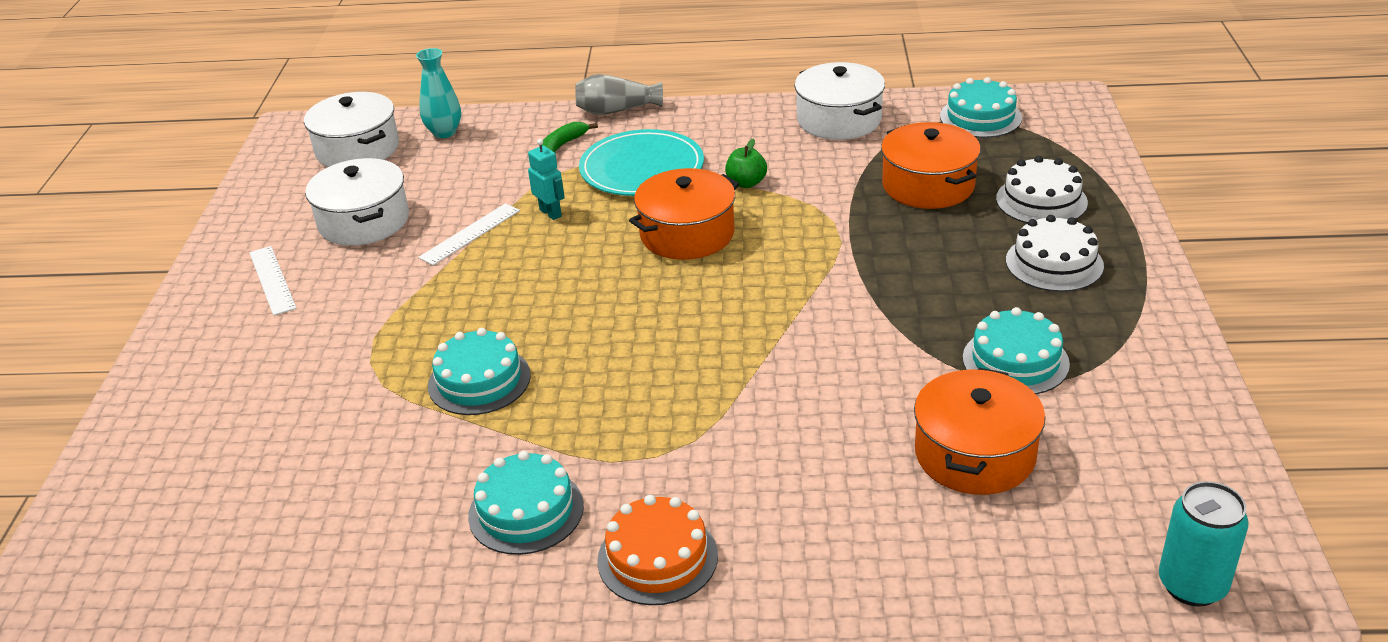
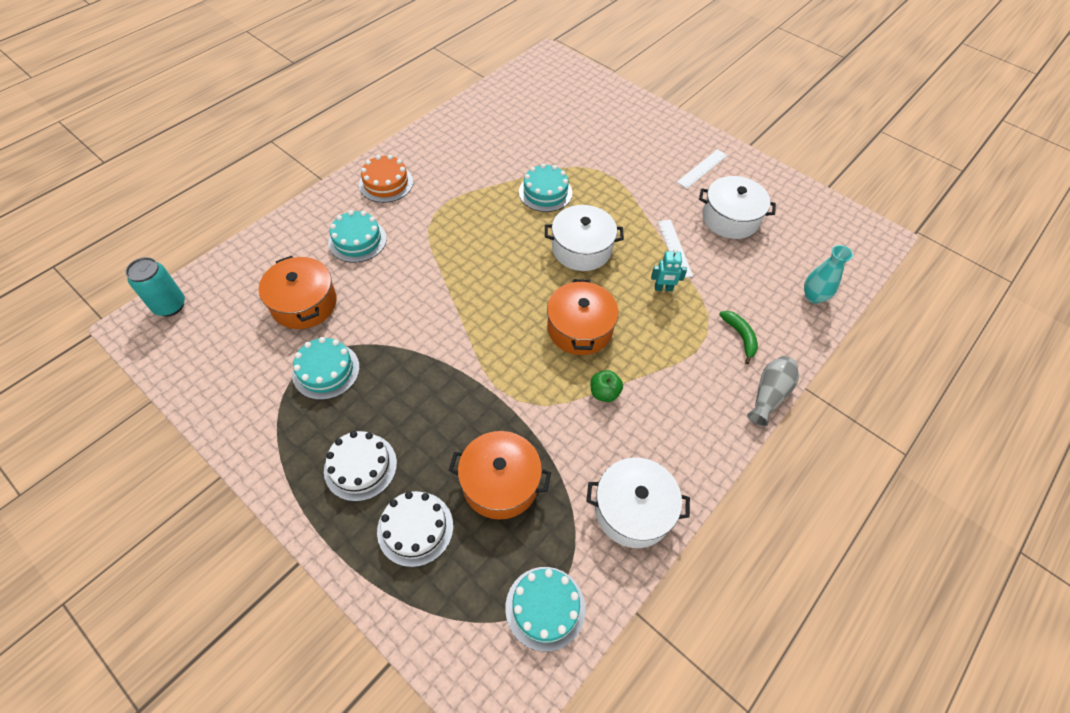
camera: 125 degrees right, 20 degrees up
(272, 280) = (702, 169): white ruler -> white ruler turned 60 degrees counterclockwise
(357, 149) = (824, 251): white pot -> white pot (581, 249)
(526, 511) = (452, 166): turquoise cake -> turquoise cake (357, 240)
(642, 168) = (674, 357): turquoise plate -> none

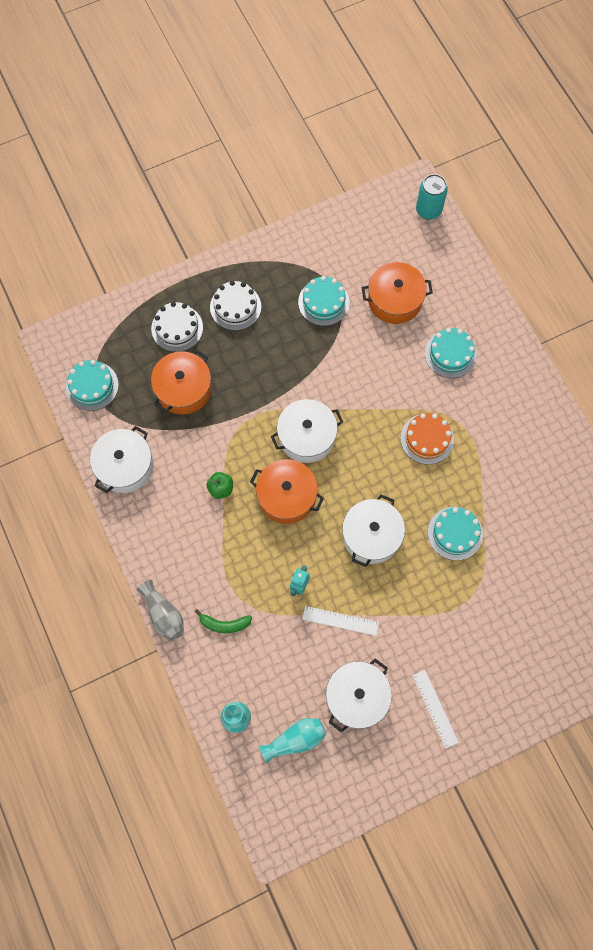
camera: 115 degrees right, 15 degrees up
(386, 183) = (516, 395): orange cake -> orange cake (427, 439)
(504, 333) = (306, 436): none -> white pot
(796, 248) = (295, 739): none -> turquoise vase

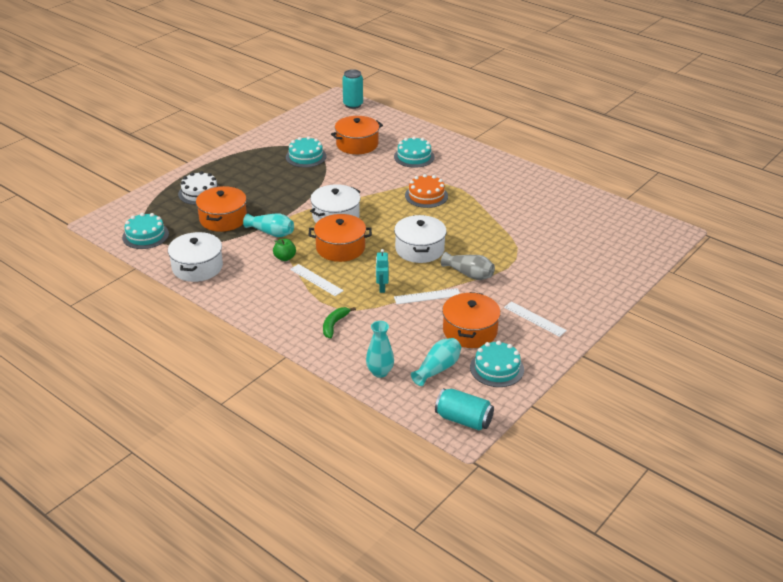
camera: 25 degrees left, 35 degrees down
(163, 614) = (279, 334): grey vase -> grey vase (469, 274)
(224, 436) = (271, 233): none -> turquoise vase
(224, 624) = (334, 325): green banana -> green banana turned 135 degrees clockwise
(235, 307) = (240, 173): white cake -> none
(237, 541) = (316, 280): none -> white ruler
(284, 824) = (463, 420): none -> turquoise can
(357, 697) = (470, 331): white pot -> orange pot
(455, 533) = (480, 232): turquoise cake -> turquoise cake (496, 368)

